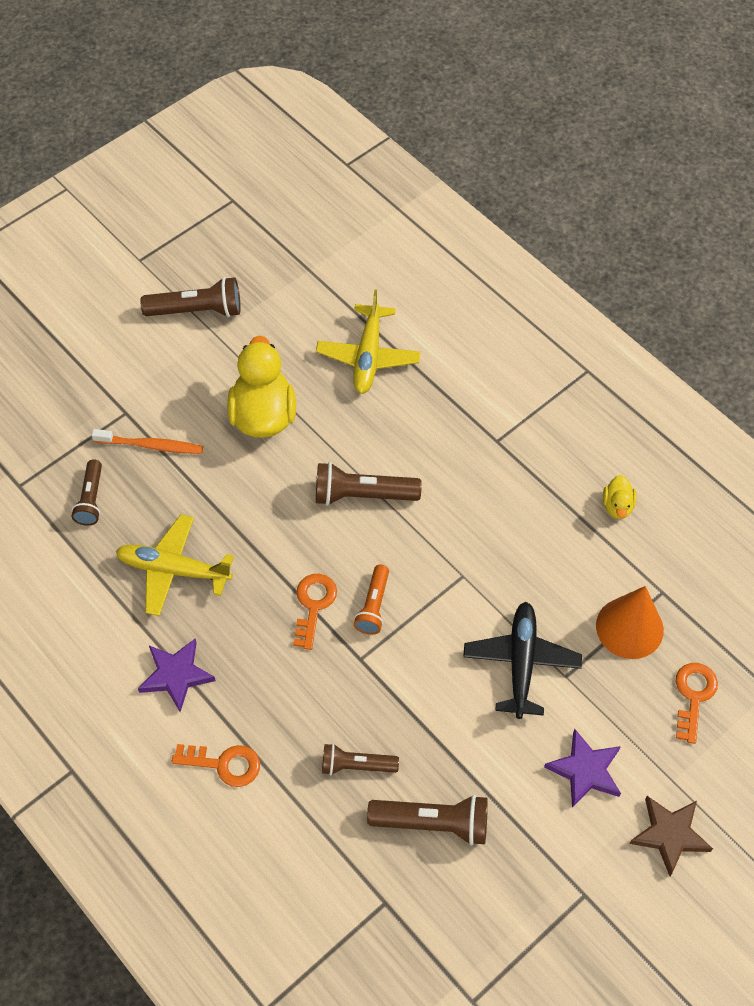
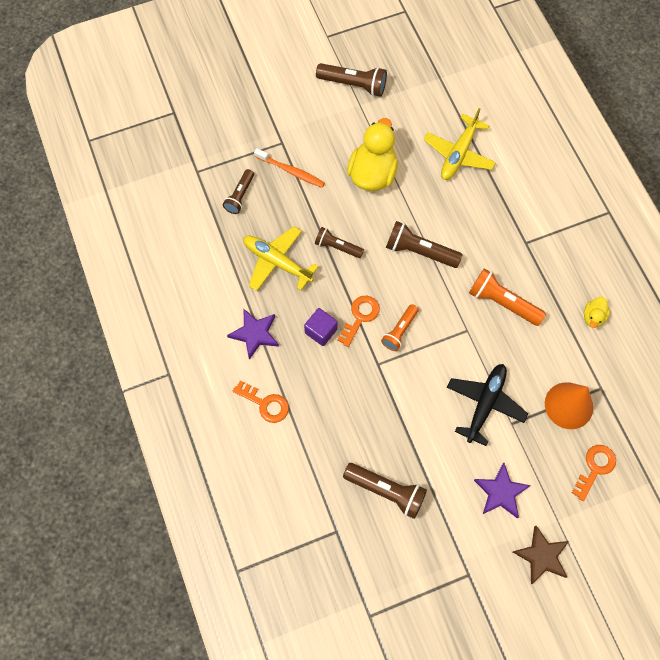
camera: 20 degrees right, 10 degrees up
(266, 641) = (321, 331): none -> purple cube
(356, 765) = (350, 435): brown flashlight -> brown flashlight (337, 247)
(495, 525) = (502, 302): none -> orange flashlight

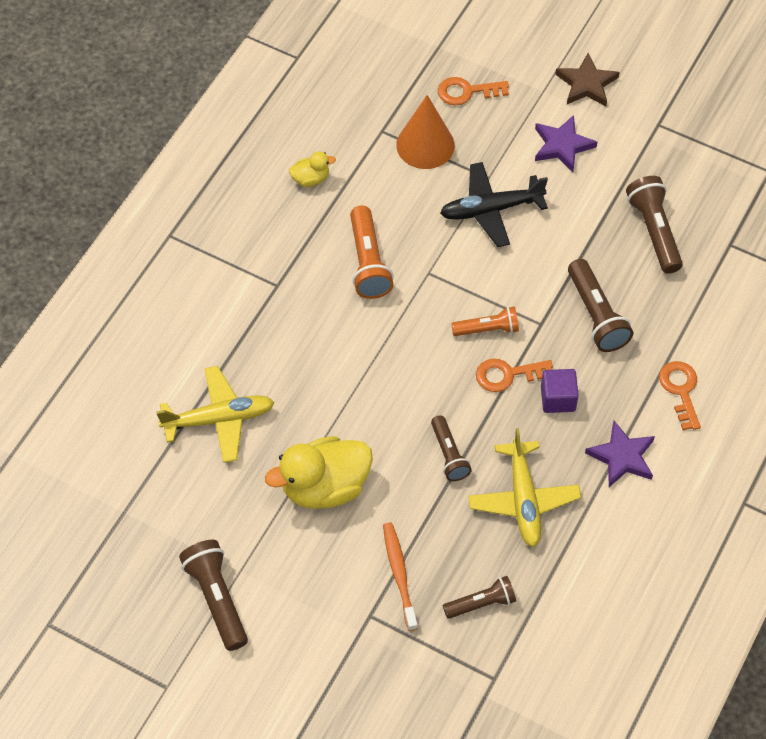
camera: 130 degrees left, 10 degrees down
(420, 251) = (379, 373): brown flashlight -> brown flashlight (596, 315)

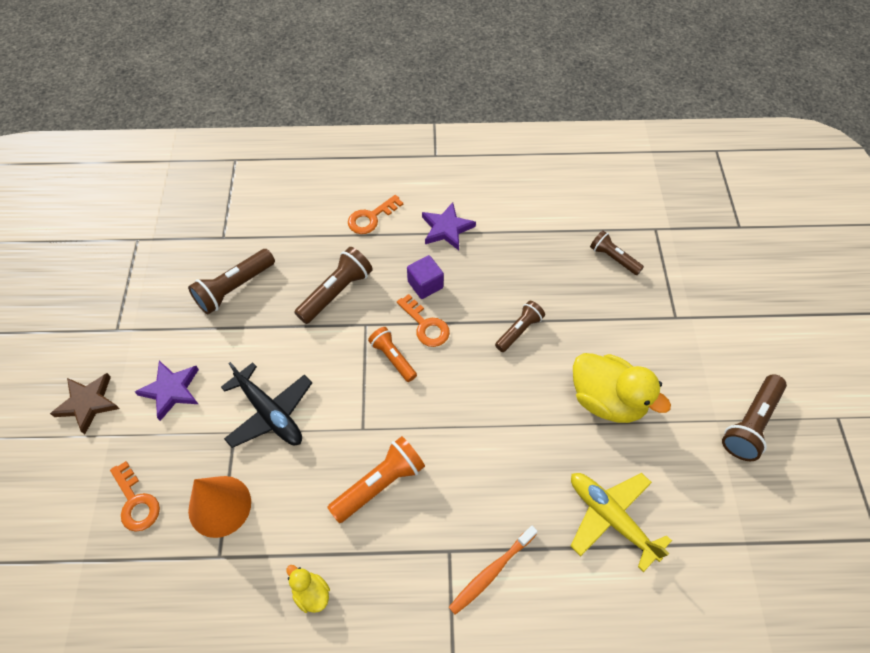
camera: 120 degrees left, 0 degrees up
(399, 574) = (633, 315): orange toothbrush -> orange toothbrush (491, 572)
(523, 500) = (520, 269): yellow plane -> none

